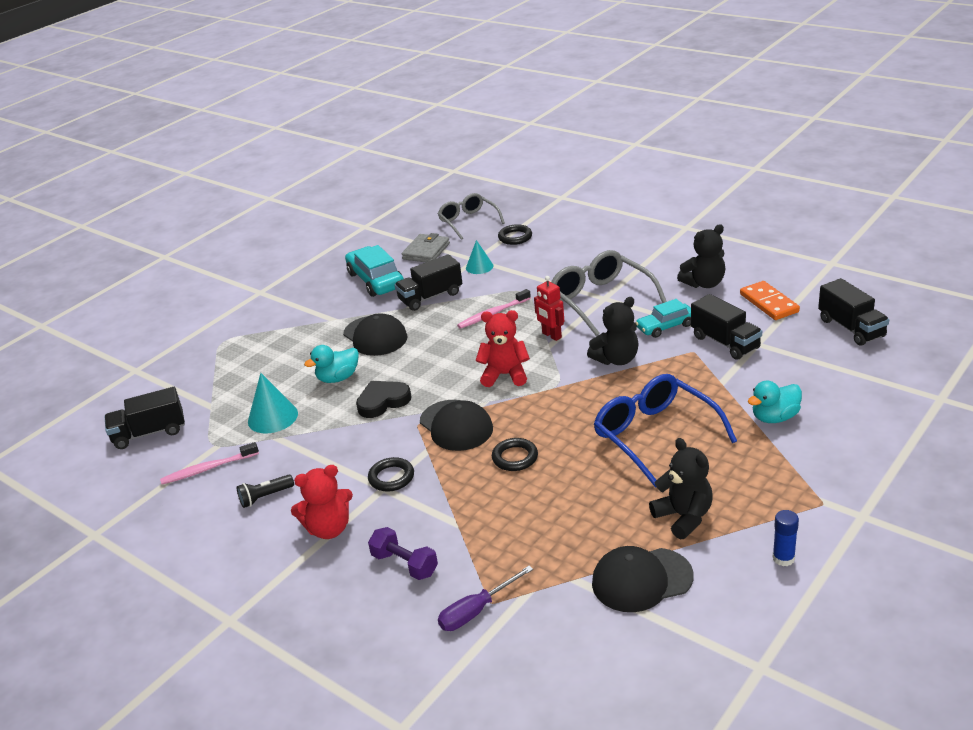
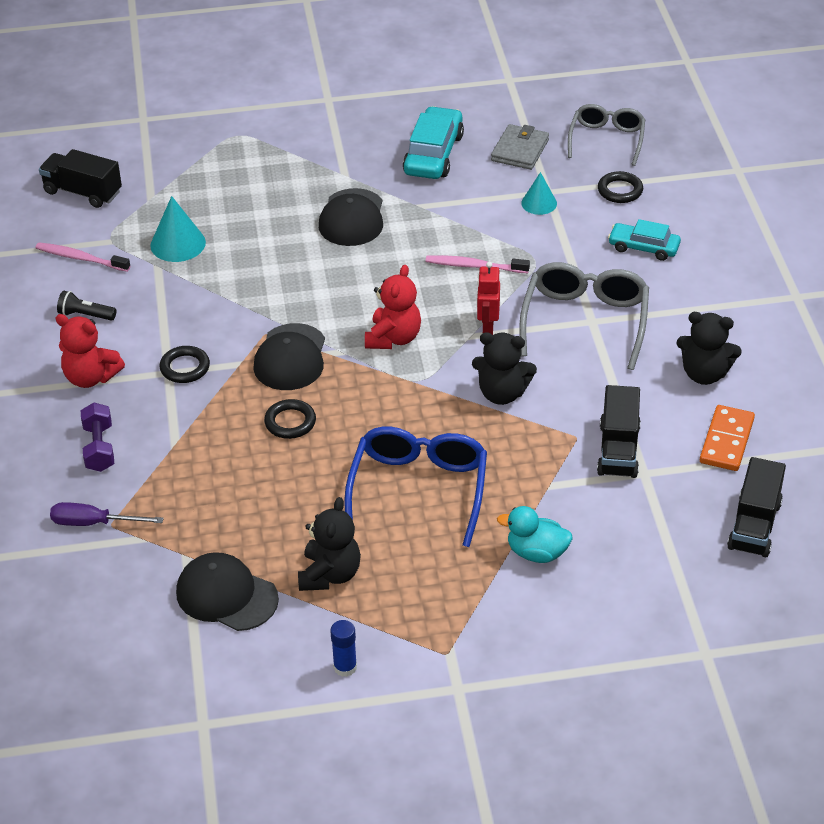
camera: 40 degrees right, 10 degrees up
(338, 378) = (269, 241): turquoise duck -> none
(383, 401) = (270, 291): black heart -> none
(426, 251) = (520, 150): grey wallet -> grey wallet turned 45 degrees counterclockwise
(430, 297) = (451, 208): black truck -> none
(505, 375) = (393, 338): red teddy bear -> red teddy bear turned 60 degrees clockwise
(666, 326) = (595, 393): turquoise car -> turquoise car (643, 247)

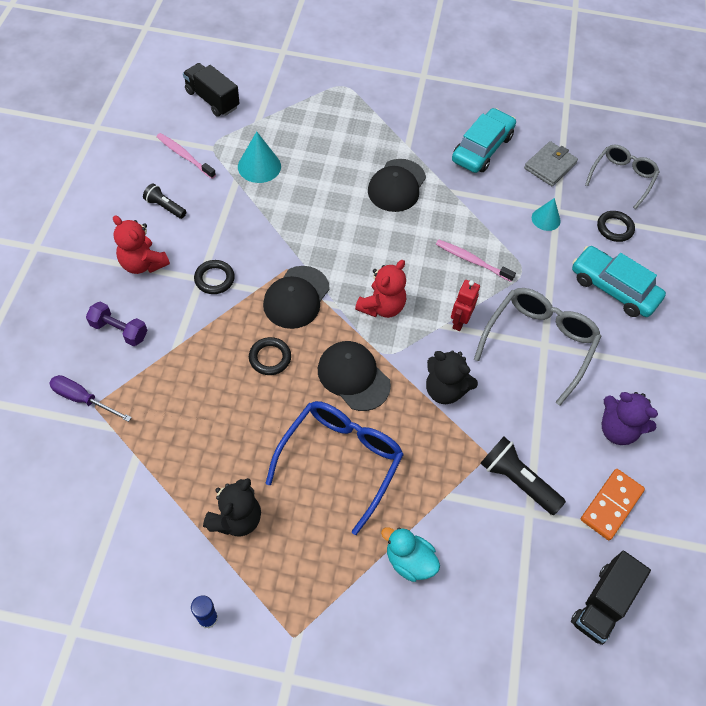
camera: 15 degrees right, 15 degrees up
(99, 448) = (119, 330): purple dumbbell -> purple dumbbell turned 75 degrees counterclockwise
(226, 595) = (148, 508): black cap -> black cap (353, 377)
(618, 450) = (517, 480): black truck -> black flashlight
(643, 247) = (613, 288): turquoise car -> turquoise car, size x1.57
(704, 374) = (617, 430): black teddy bear -> purple teddy bear

